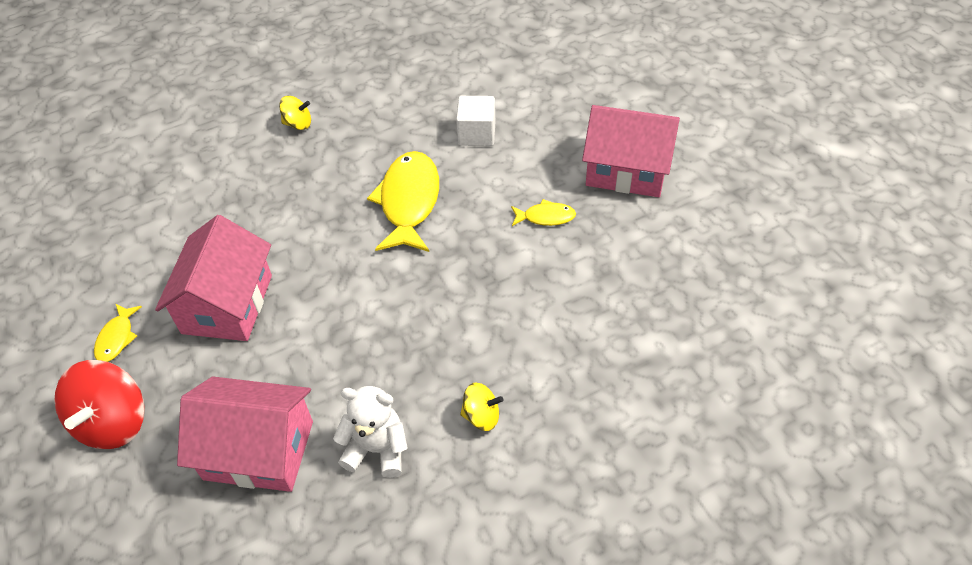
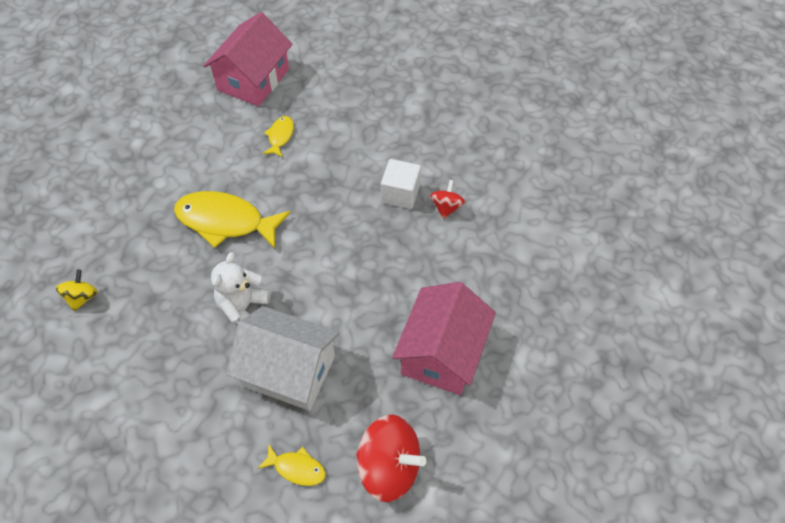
camera: 80 degrees left, 5 degrees up
(227, 304) = (288, 371): pink house -> white house
(377, 449) = (459, 274): white teddy bear -> white teddy bear (243, 307)
(477, 134) = (168, 162): white cube -> white cube (400, 194)
(481, 416) = (446, 207): yellow spinning top -> red spinning top

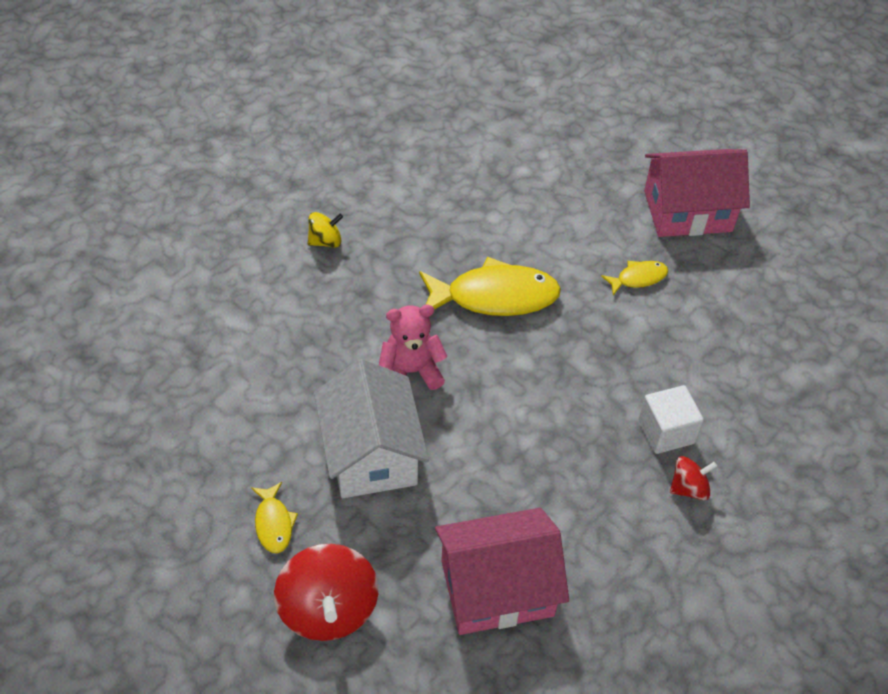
camera: 55 degrees right, 5 degrees down
(225, 221) = (495, 296): yellow fish -> yellow fish turned 105 degrees clockwise
(243, 307) = (411, 372): white teddy bear -> pink teddy bear

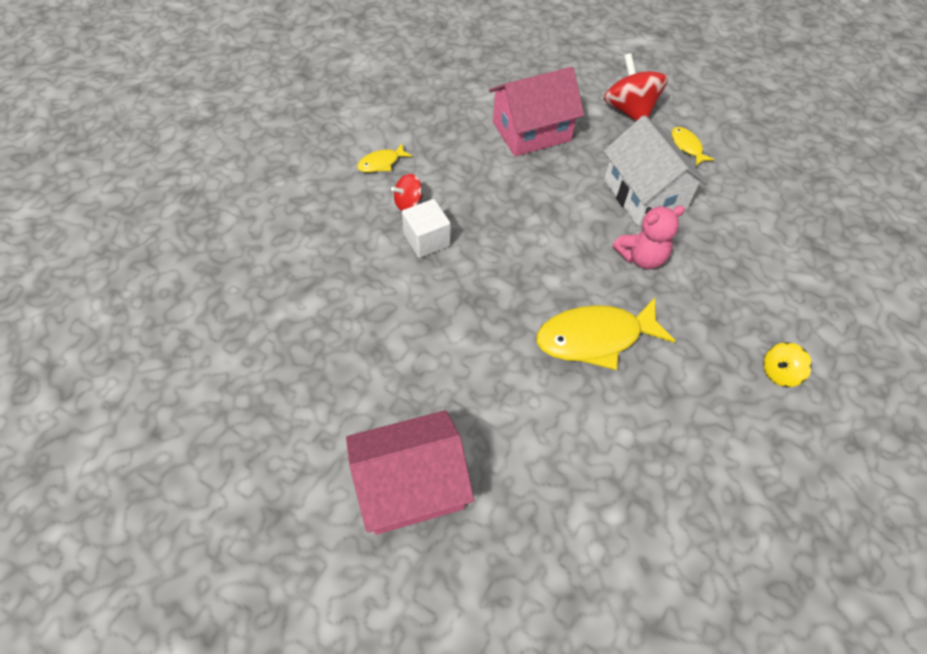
camera: 170 degrees right, 5 degrees up
(638, 278) = (460, 382): yellow fish -> yellow fish (381, 163)

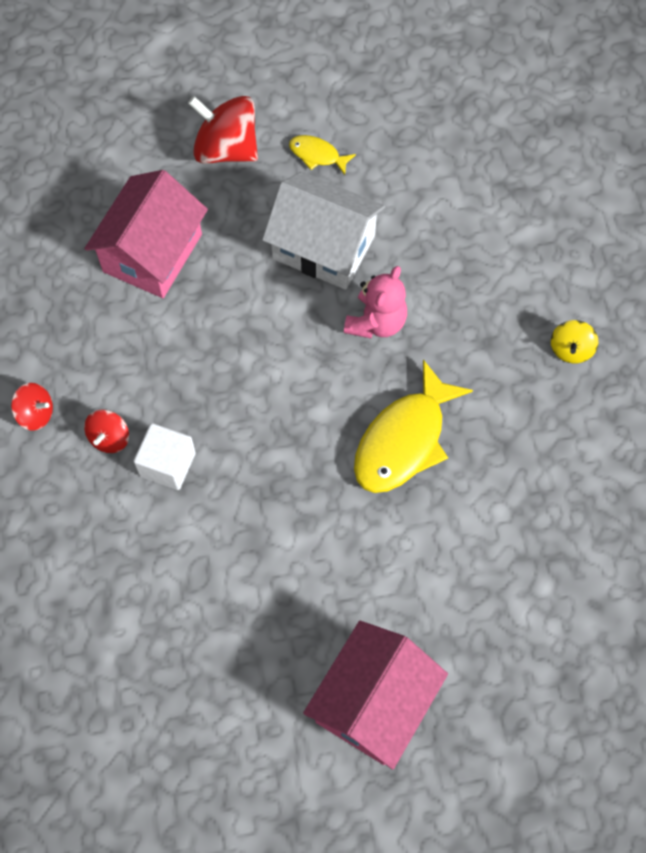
camera: 40 degrees left, 10 degrees up
(381, 163) = (36, 414): yellow fish -> red spinning top

